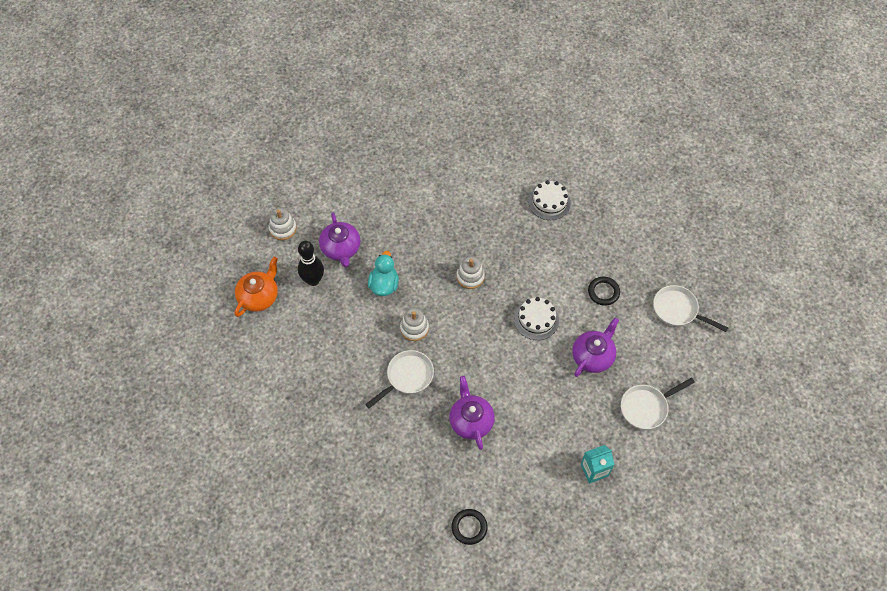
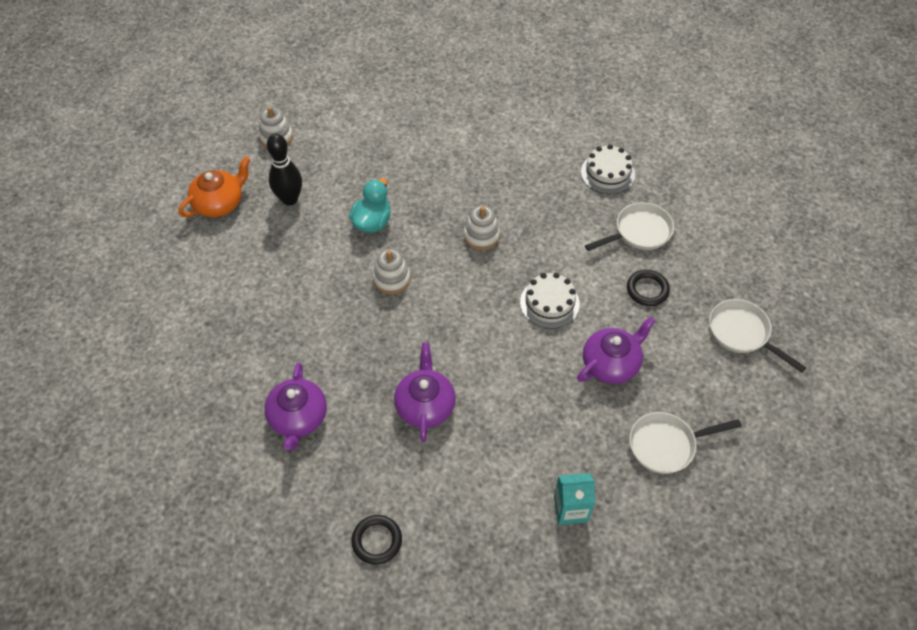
camera: 15 degrees right, 5 degrees down
(341, 248) = (335, 172): purple teapot -> purple teapot (298, 418)
(407, 377) = (362, 334): white pan -> white pan (639, 232)

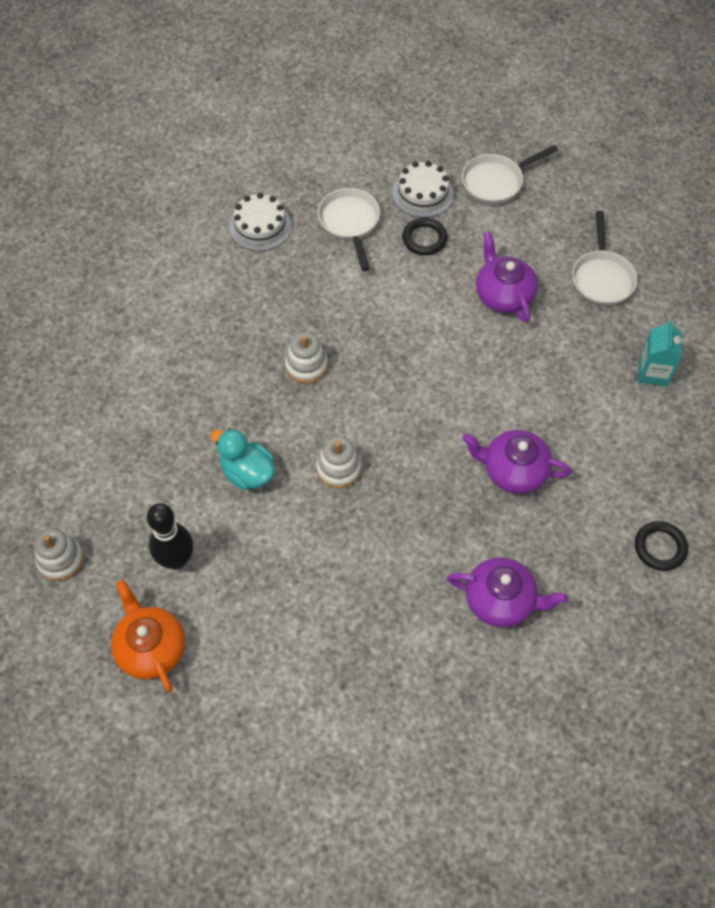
camera: 75 degrees left, 5 degrees up
(549, 303) = (416, 326): white cake -> white cake (422, 193)

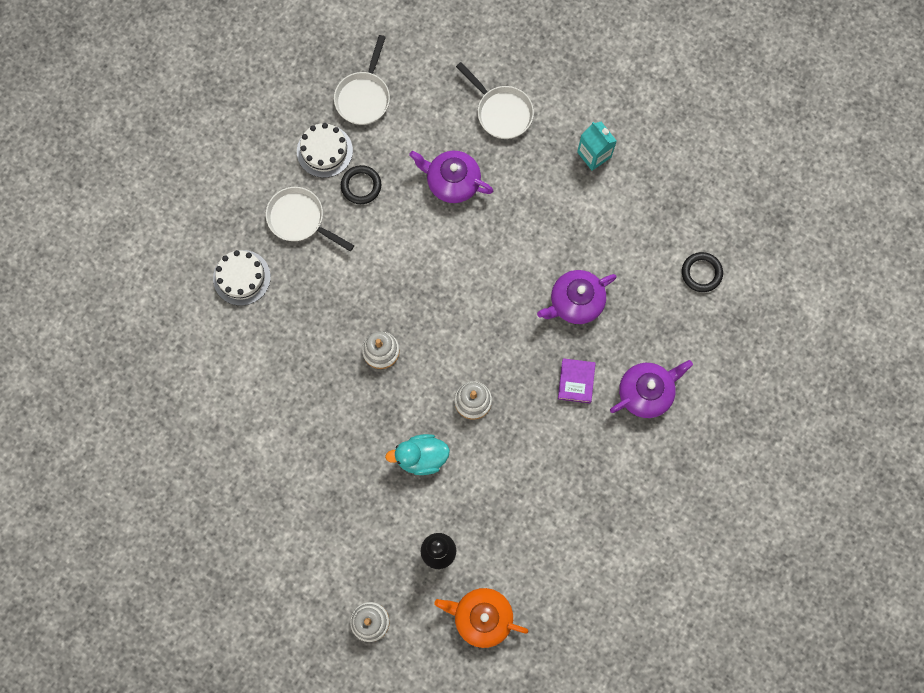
camera: 45 degrees left, 15 degrees up
(445, 533) = (576, 381): none -> purple book

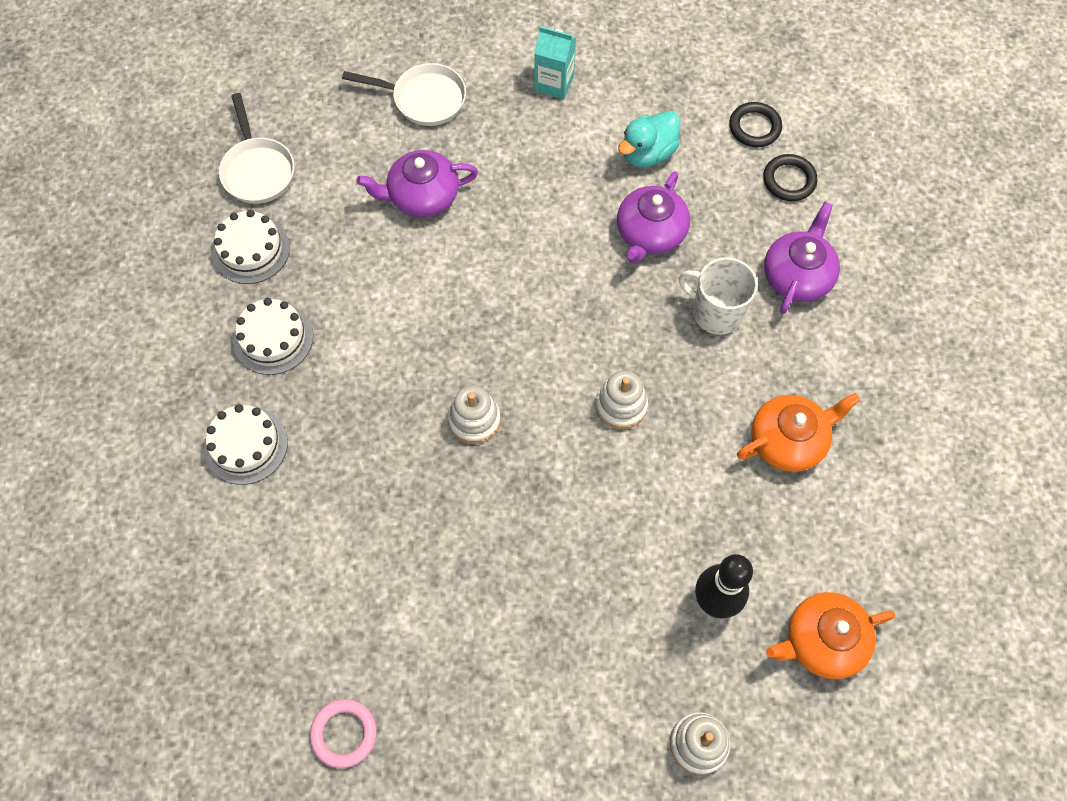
camera: 35 degrees left, 10 degrees down
(187, 481) = (344, 734): none -> pink ring
(300, 219) = (273, 338): white pan -> white cake
(361, 186) = (321, 261): black ring -> black ring (789, 180)
(421, 457) = (610, 506): turquoise duck -> turquoise duck (647, 153)
(556, 491) = (788, 440): none -> orange teapot
(576, 381) = (716, 312): purple book -> white mug

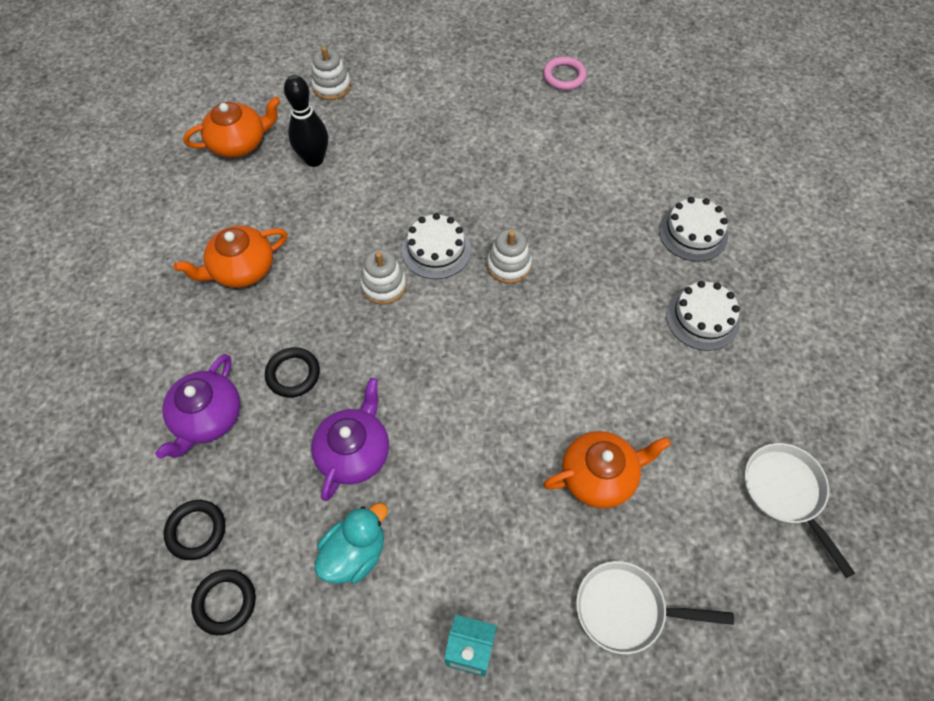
camera: 175 degrees right, 5 degrees down
(251, 250) = (756, 401): white cake -> white cake (436, 250)
(422, 196) = (599, 476): purple teapot -> orange teapot
(716, 312) = (293, 374): white mug -> black ring

